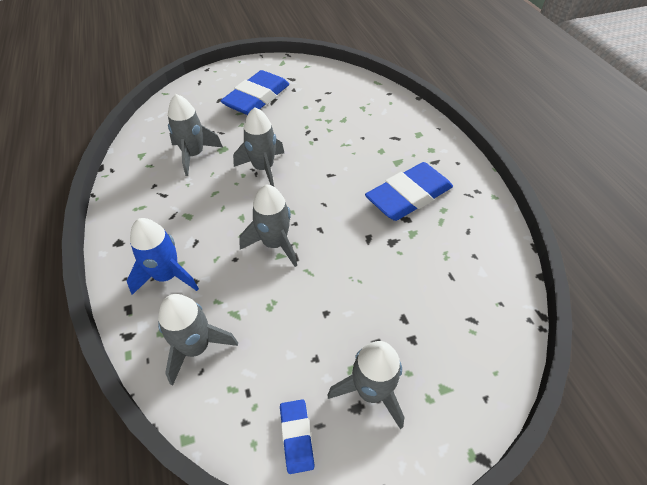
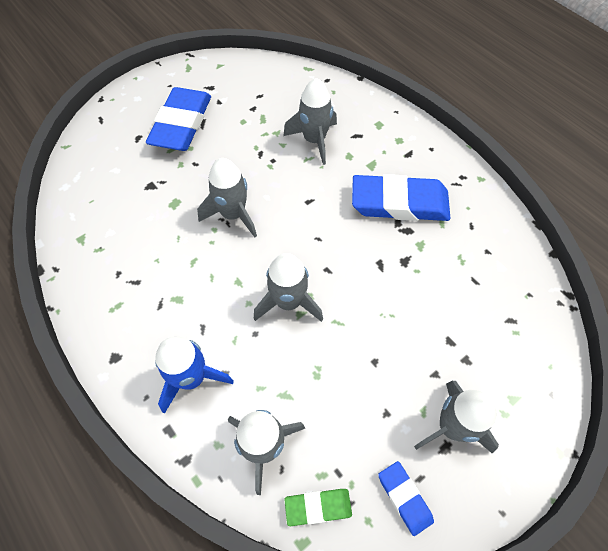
camera: 20 degrees left, 10 degrees up
(194, 155) = (145, 220): grey rocket -> grey rocket (314, 140)
(215, 414) = (318, 507): none -> green eraser
(408, 196) = (399, 203): blue eraser -> blue eraser turned 60 degrees clockwise

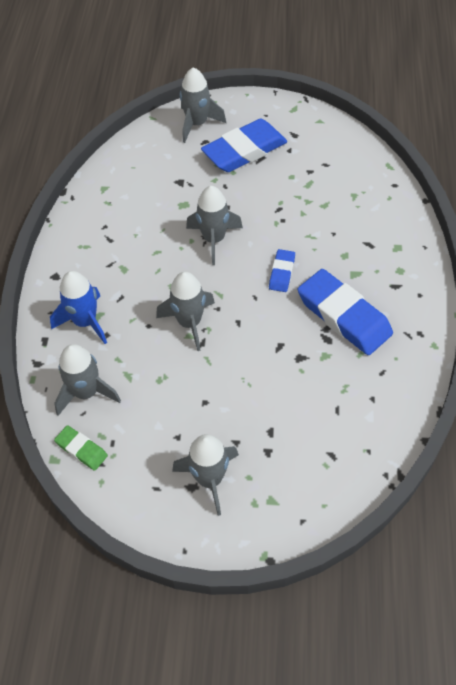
camera: 45 degrees right, 5 degrees down
(314, 140) = (330, 226): grey rocket -> grey rocket (197, 124)
(404, 498) = (135, 489): blue eraser -> blue eraser (282, 273)

